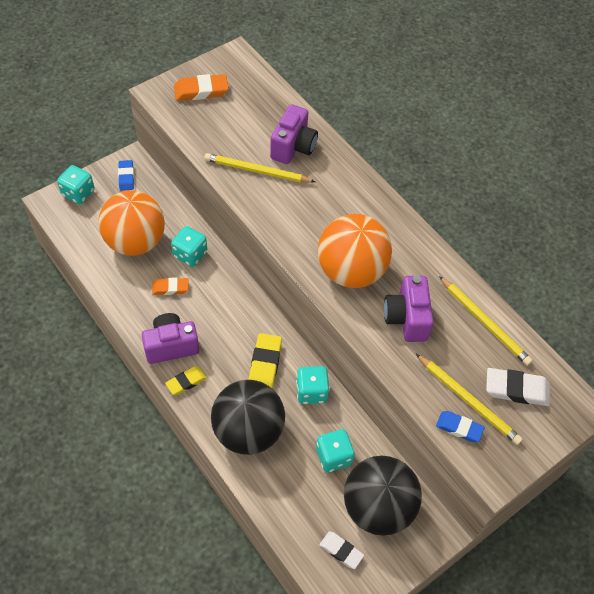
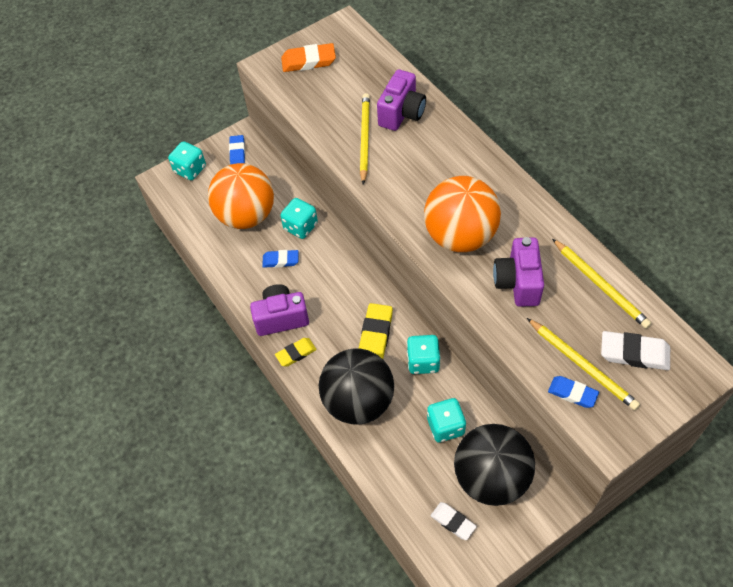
camera: 10 degrees right, 0 degrees up
(170, 288) = (281, 260): orange eraser -> blue eraser
(257, 171) = (364, 139): yellow pencil -> yellow pencil turned 75 degrees clockwise

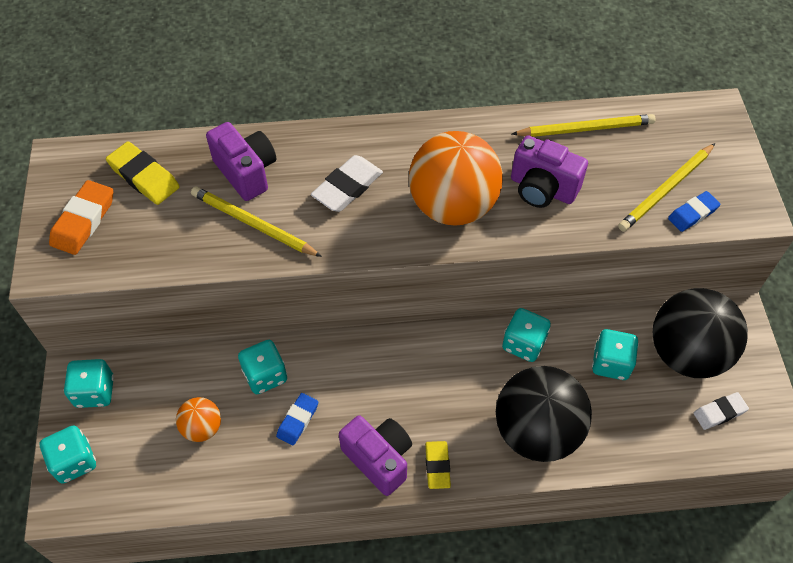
camera: 65 degrees left, 0 degrees up
(237, 152) = (95, 391): blue eraser -> turquoise dice
(246, 215) = (202, 427): orange ball -> orange ball, size x0.48
(281, 318) = (379, 459): purple camera -> purple camera turned 120 degrees clockwise
(375, 335) = (463, 372): yellow eraser -> yellow eraser (144, 177)
(582, 365) = (666, 190): yellow pencil -> yellow pencil turned 150 degrees clockwise
(634, 353) = (674, 146): white eraser -> white eraser (347, 187)

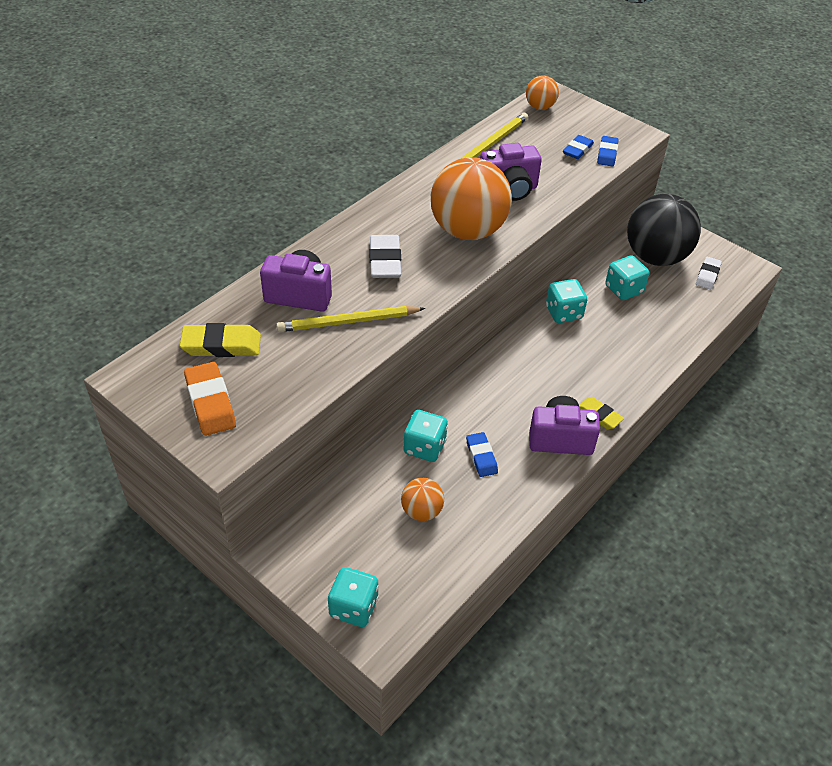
camera: 45 degrees left, 10 degrees down
(95, 391) = (309, 552): turquoise dice -> none
(536, 431) = (629, 354): black ball -> none
(666, 190) = (577, 150): yellow pencil -> blue eraser
(686, 117) = (540, 107): none -> orange ball

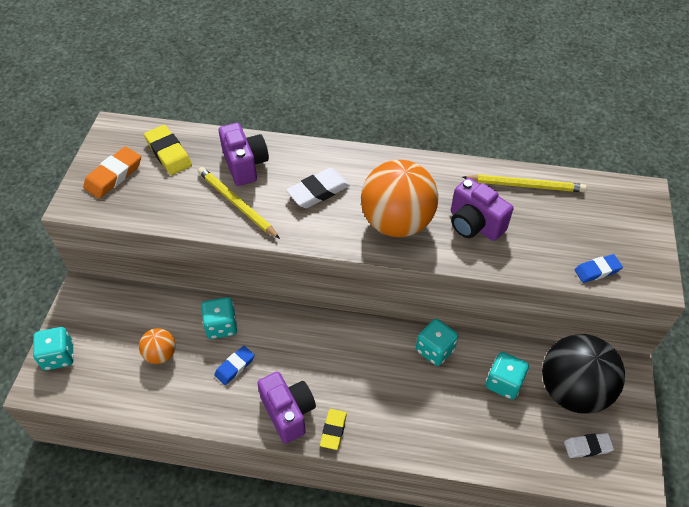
camera: 60 degrees right, 5 degrees up
(540, 107) = (614, 193): orange ball -> none
(577, 150) = (579, 247): blue eraser -> none

